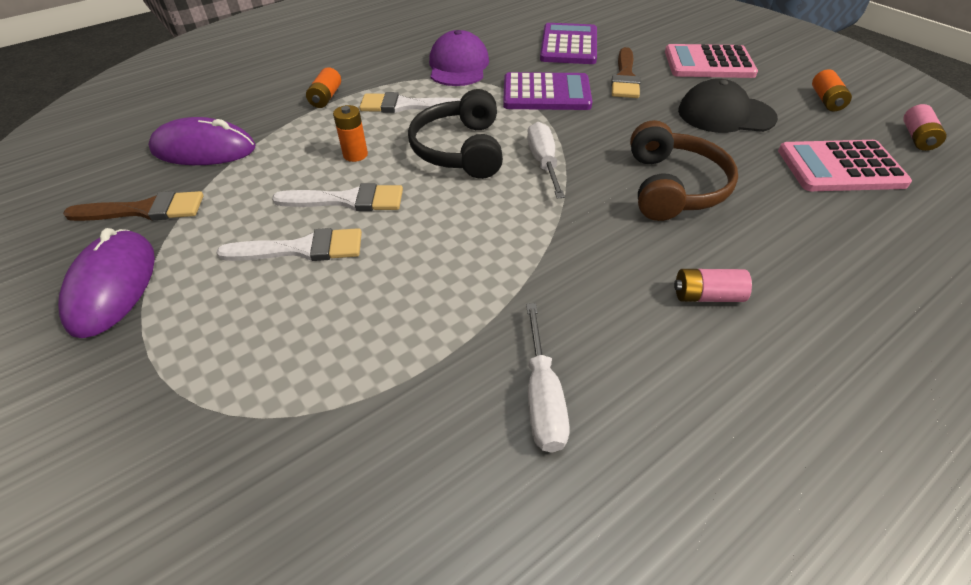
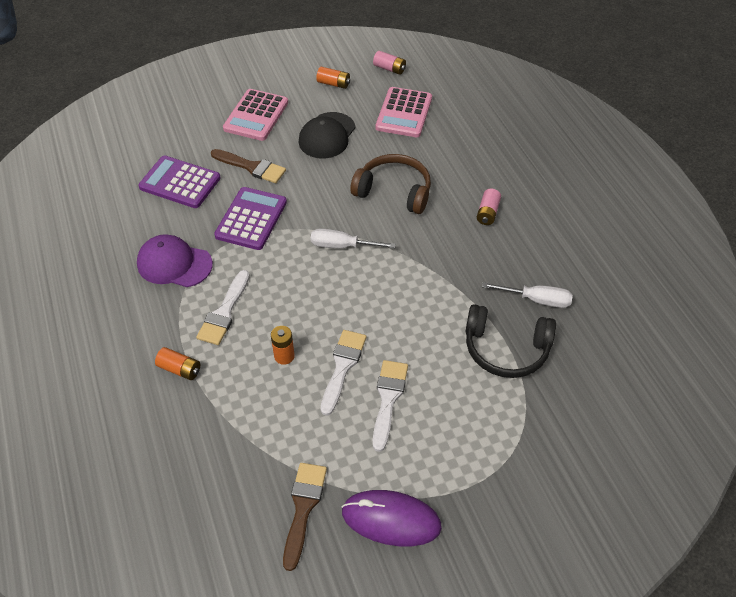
camera: 75 degrees left, 5 degrees up
(204, 149) = (227, 468): purple mouse -> none
(460, 150) = (306, 289): black headphones -> black headphones (506, 349)

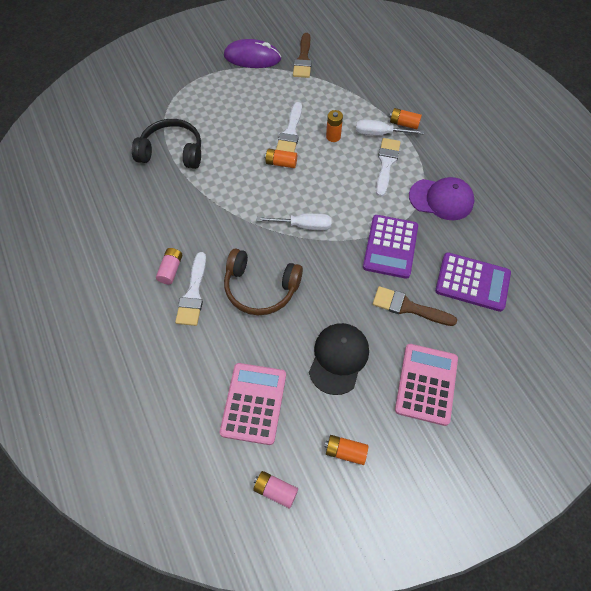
camera: 175 degrees right, 10 degrees up
(360, 322) = (281, 163): none -> orange battery
(388, 399) = (257, 115): white brush -> white brush (193, 294)
(536, 300) = (142, 190): white screwdriver -> white screwdriver (380, 134)

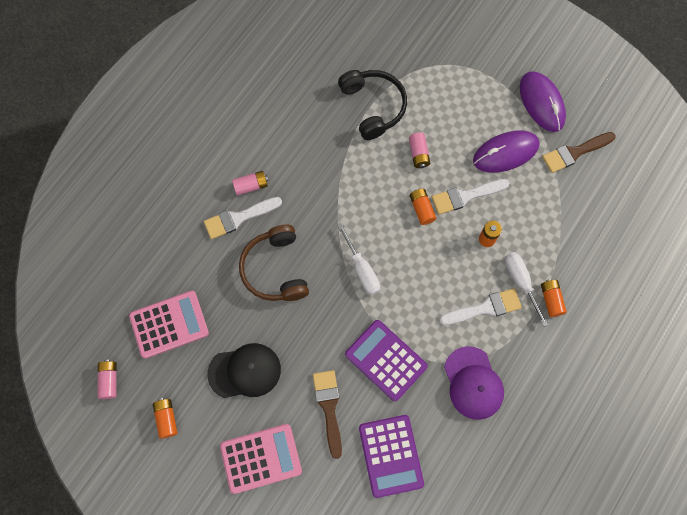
camera: 60 degrees right, 10 degrees up
(235, 143) = (418, 154): none -> pink battery
(274, 94) = (505, 153): none -> purple mouse
(390, 246) = (386, 360): purple calculator -> purple calculator turned 60 degrees clockwise

